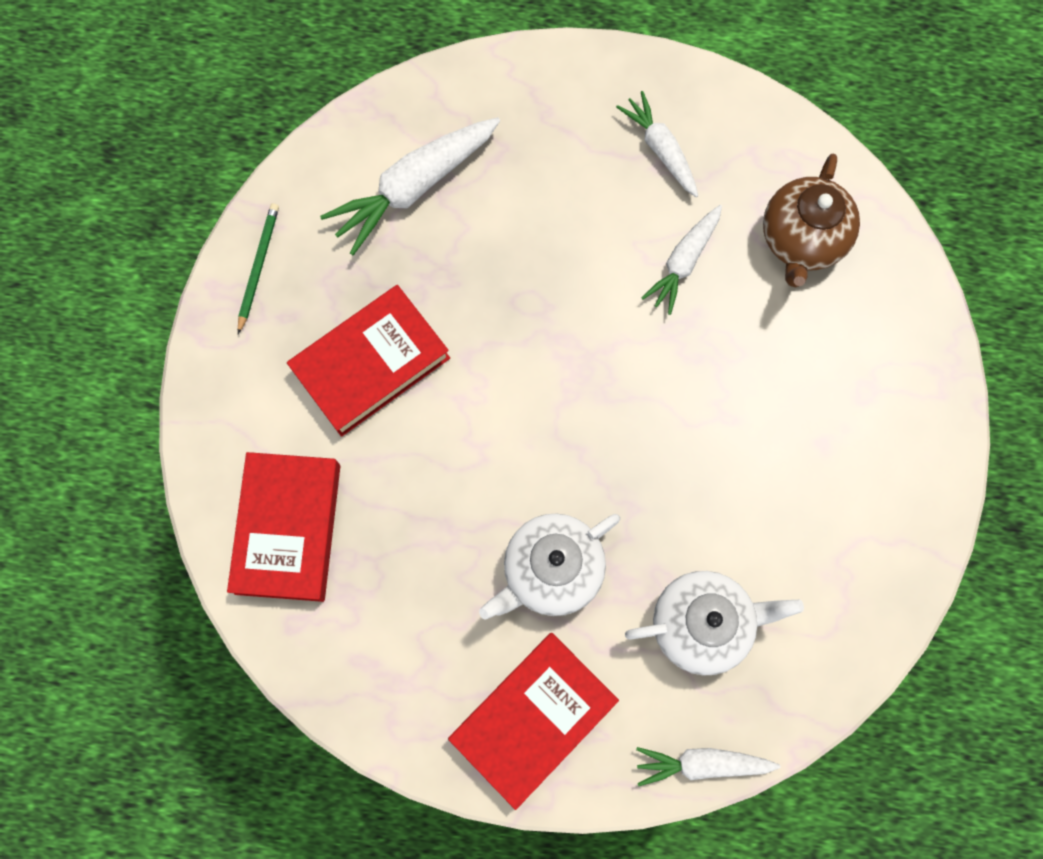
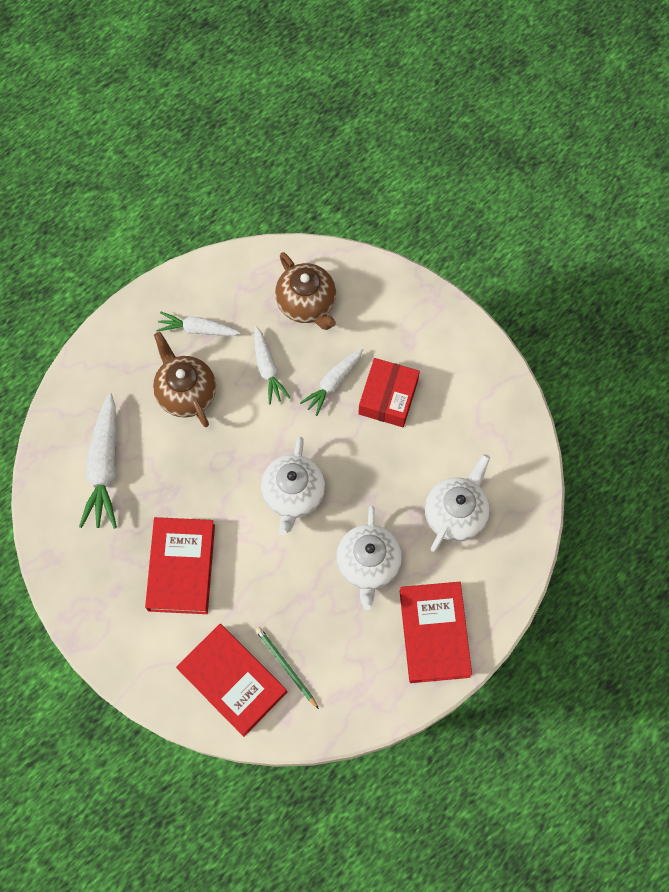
camera: 50 degrees left, 5 degrees down
(258, 267) = (74, 583): green pencil -> green pencil (286, 666)
(560, 415) = (293, 494): none -> white teapot
(575, 199) = (186, 393): none -> brown teapot
(702, 763) = (522, 570): white carrot -> white carrot (333, 383)
(773, 425) = (388, 397): none -> red box

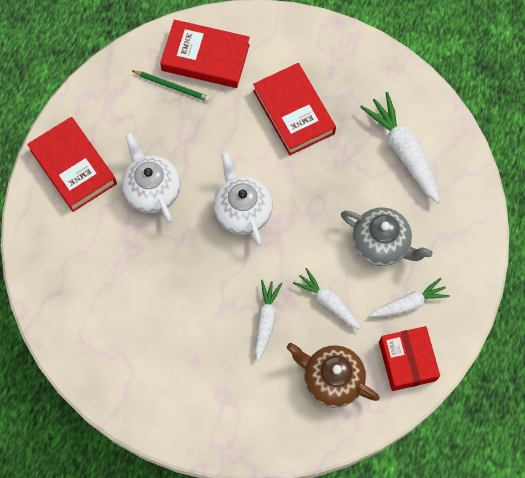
camera: 150 degrees right, 0 degrees up
(186, 393) = (381, 244): brown teapot -> grey teapot
(388, 397) = (212, 333): red box -> red box (407, 361)
(455, 513) = (103, 266): white teapot -> none

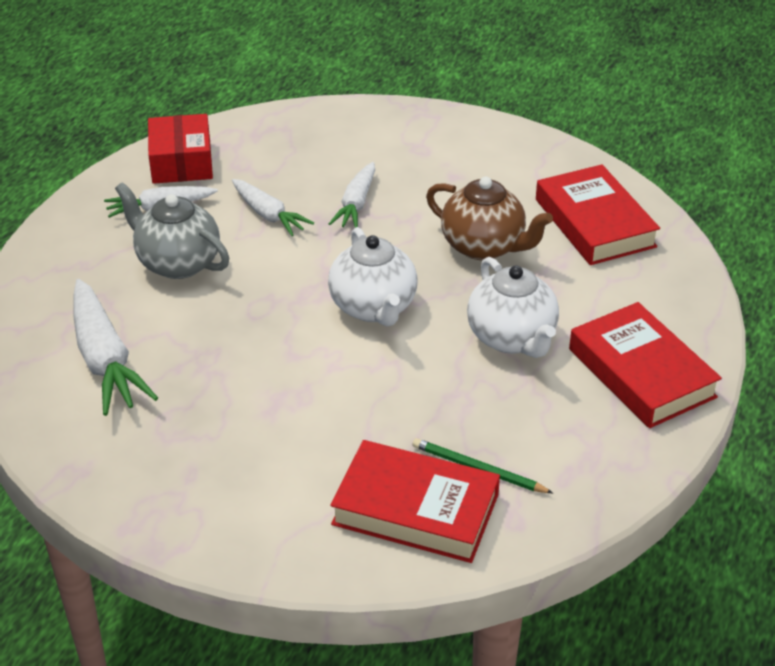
camera: 175 degrees left, 30 degrees down
(293, 112) = (270, 420): red book -> red book (595, 223)
(331, 379) = (281, 154): brown teapot -> brown teapot (484, 246)

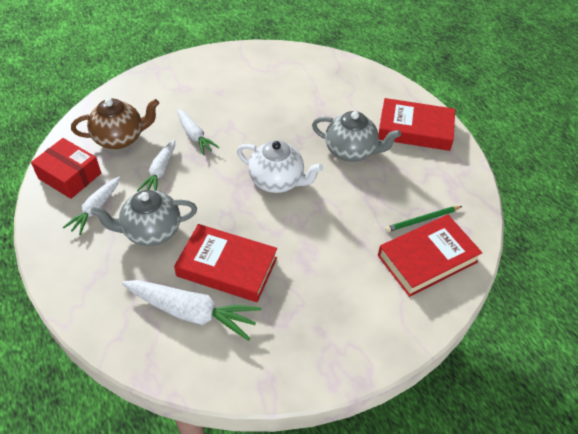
camera: 50 degrees left, 10 degrees up
(268, 215) = (160, 171): white carrot -> white carrot turned 105 degrees clockwise
(484, 246) = (280, 117): brown teapot -> brown teapot (120, 138)
(512, 338) = (351, 151): white teapot -> grey teapot
(595, 223) = (307, 75): red book -> red book (227, 267)

